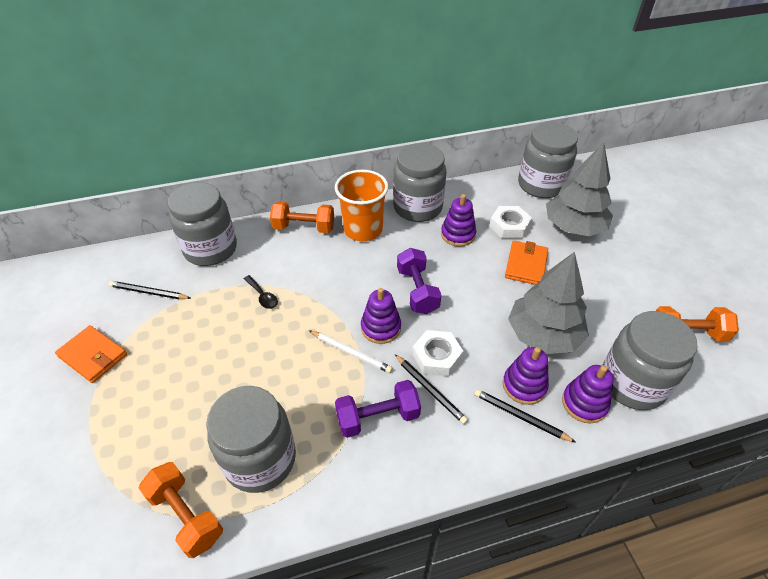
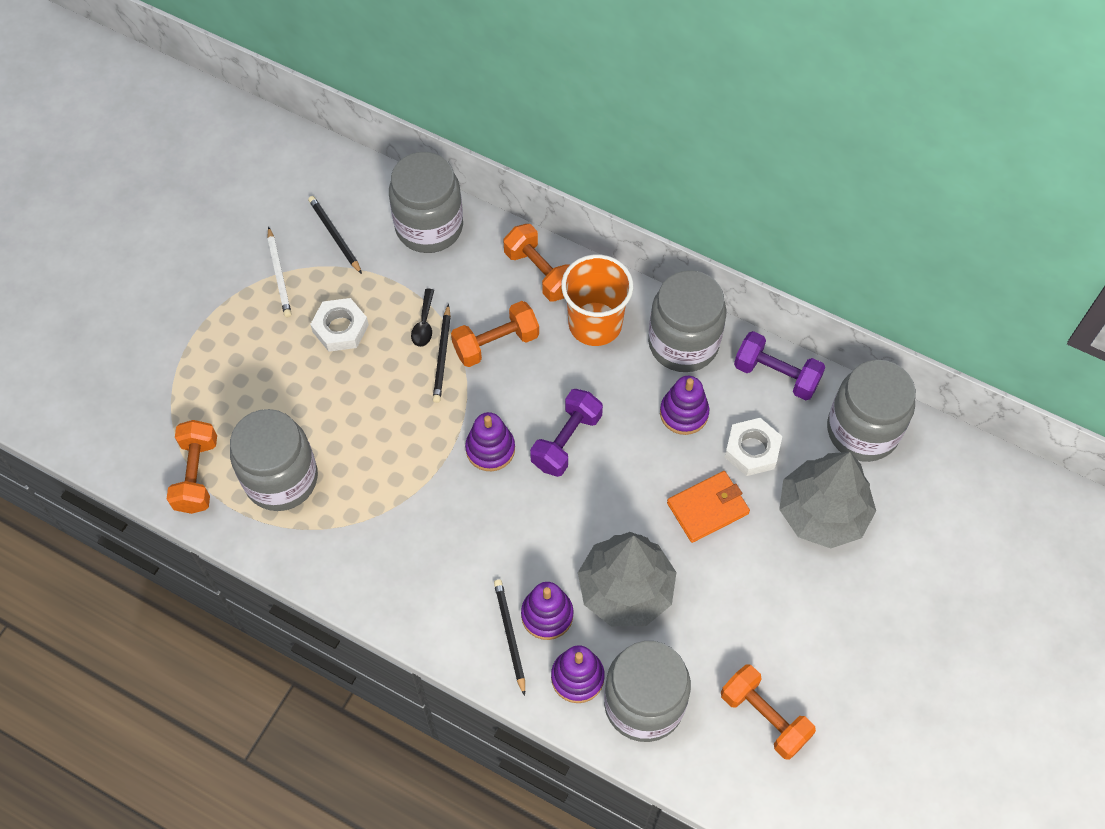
camera: 45 degrees right, 15 degrees up
(93, 356) = (241, 269): orange wallet -> none
(319, 275) = (496, 343): none -> orange dumbbell
(351, 352) = (439, 450): white pencil -> white pencil (279, 274)
(378, 417) = (398, 527): purple dumbbell -> purple dumbbell (776, 375)
(430, 389) = (465, 544): black pencil -> black pencil (442, 356)
(437, 356) = (506, 520): white nut -> white nut (340, 328)

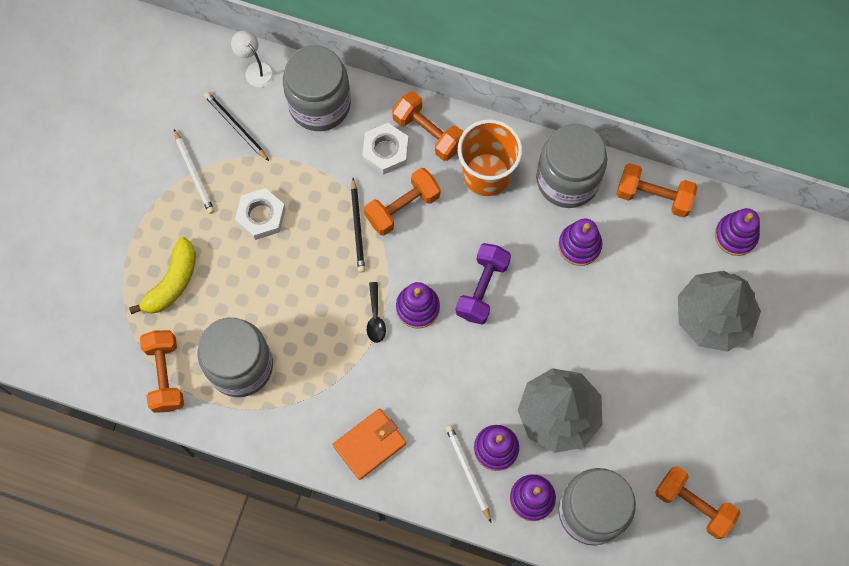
camera: 10 degrees left, 10 degrees up
(228, 380) = (172, 282): none -> yellow banana
(369, 183) = (255, 69): none -> white lamp
(424, 324) = (335, 199): black spoon -> black spoon (375, 317)
(509, 635) = (468, 472): black pencil -> white pencil
(708, 508) = (615, 329): orange wallet -> orange wallet (370, 444)
(752, 450) = (644, 269): white nut -> white nut (385, 151)
(776, 375) = (653, 196): purple dumbbell -> orange dumbbell
(862, 430) = (735, 235): grey jar -> purple stacking toy

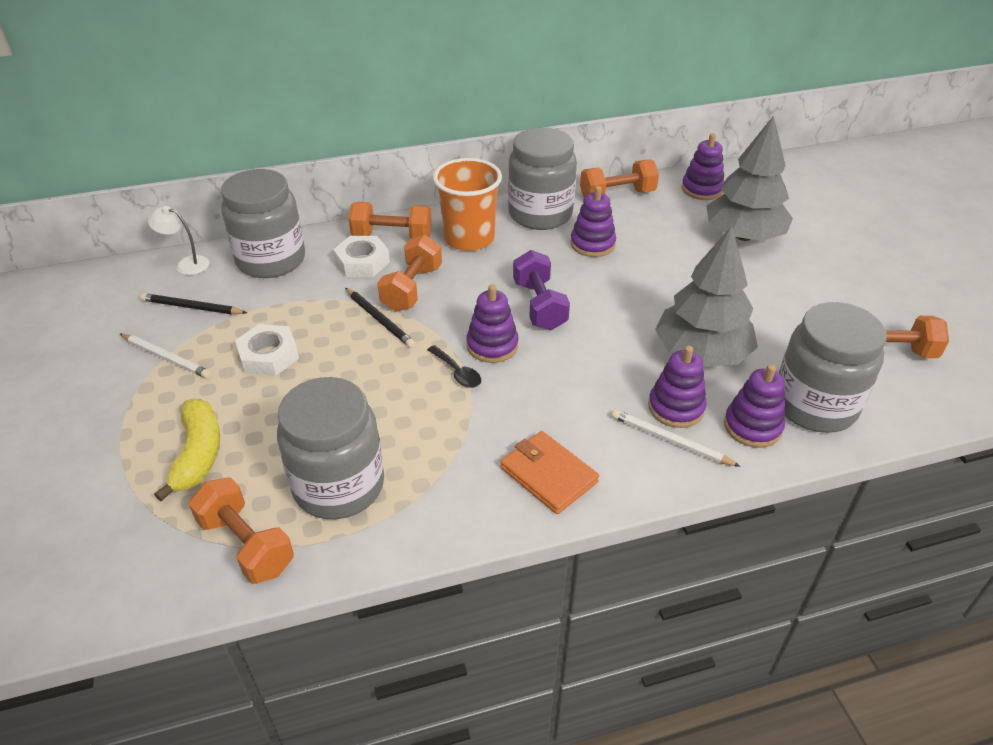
camera: 35 degrees left, 30 degrees down
(370, 444) = (548, 475): orange wallet -> orange wallet turned 60 degrees counterclockwise

